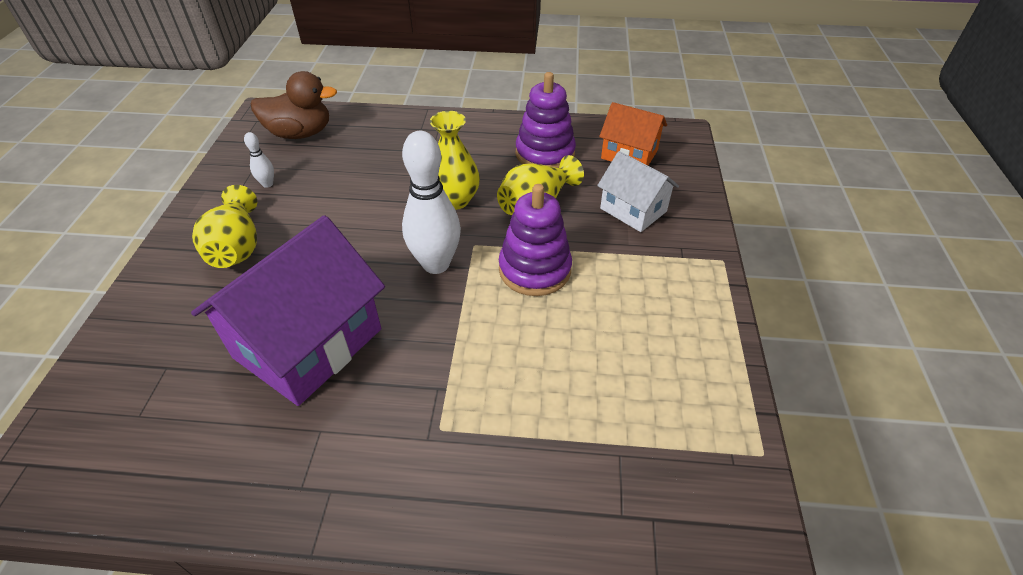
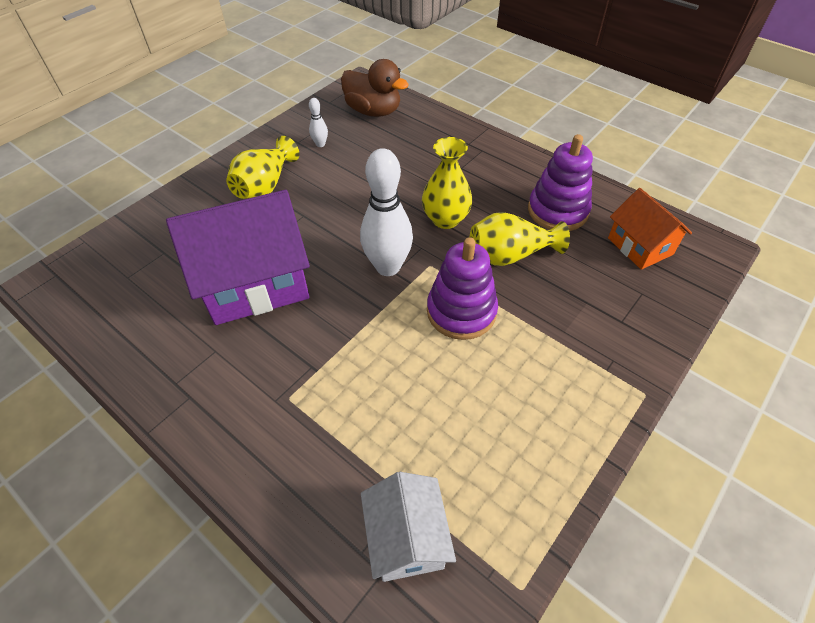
camera: 35 degrees right, 5 degrees up
(633, 210) = (596, 301): white house -> white house (407, 538)

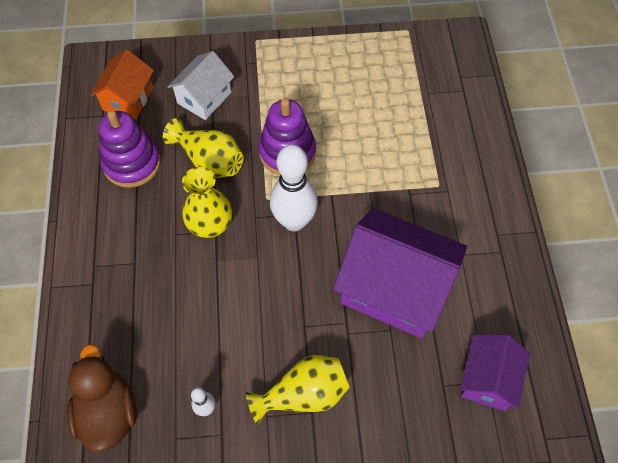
camera: 135 degrees left, 10 degrees up
(127, 279) = (488, 379): none -> purple house
(407, 538) = (437, 79): white house -> white house (204, 98)

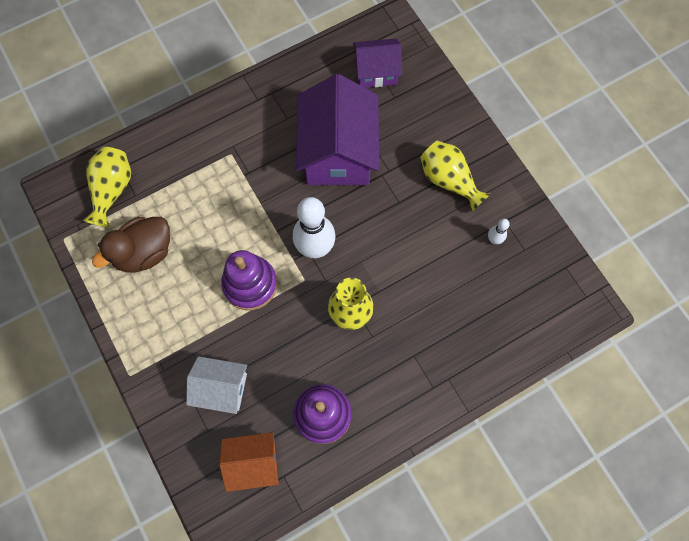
camera: 115 degrees left, 10 degrees up
(108, 412) = (534, 305): brown duck -> brown duck (144, 252)
(209, 161) = (288, 346): yellow vase -> yellow vase (112, 190)

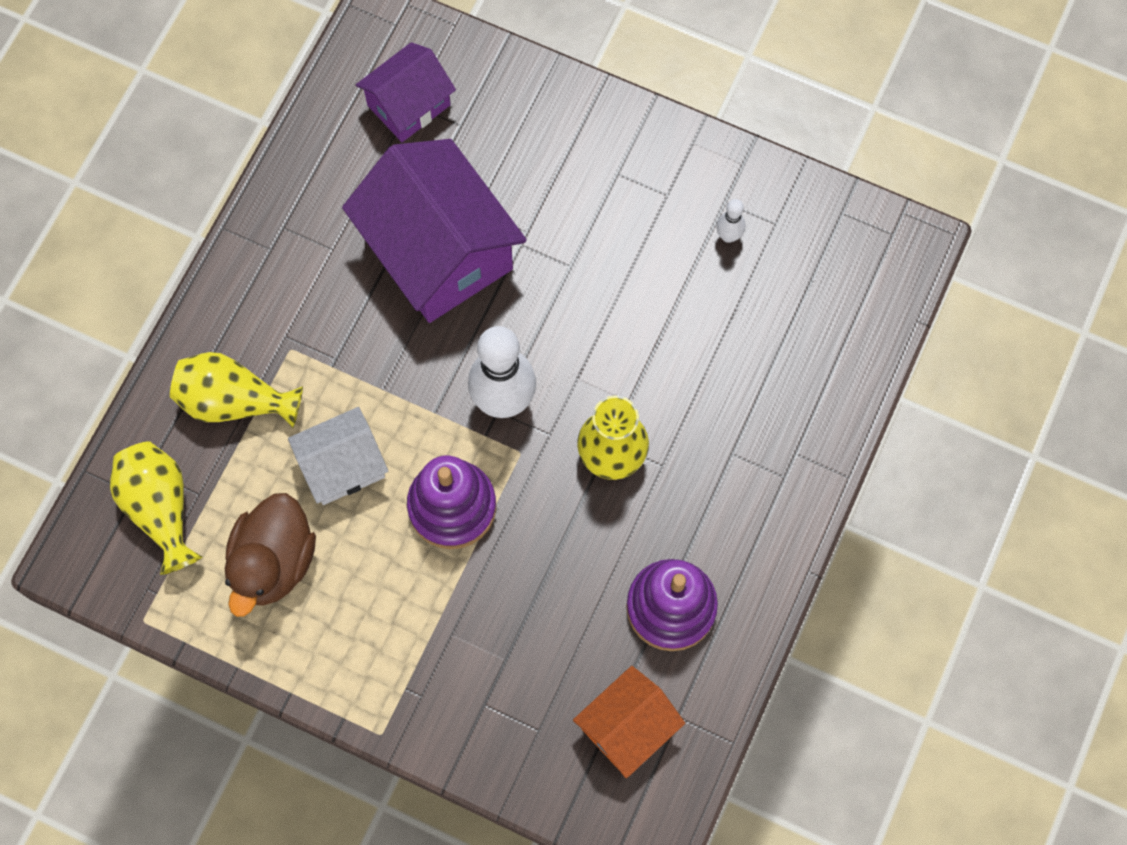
camera: 35 degrees left, 0 degrees up
(221, 388) = (516, 665): white house -> white house (343, 466)
(448, 180) = (615, 194): yellow vase -> yellow vase (234, 401)

